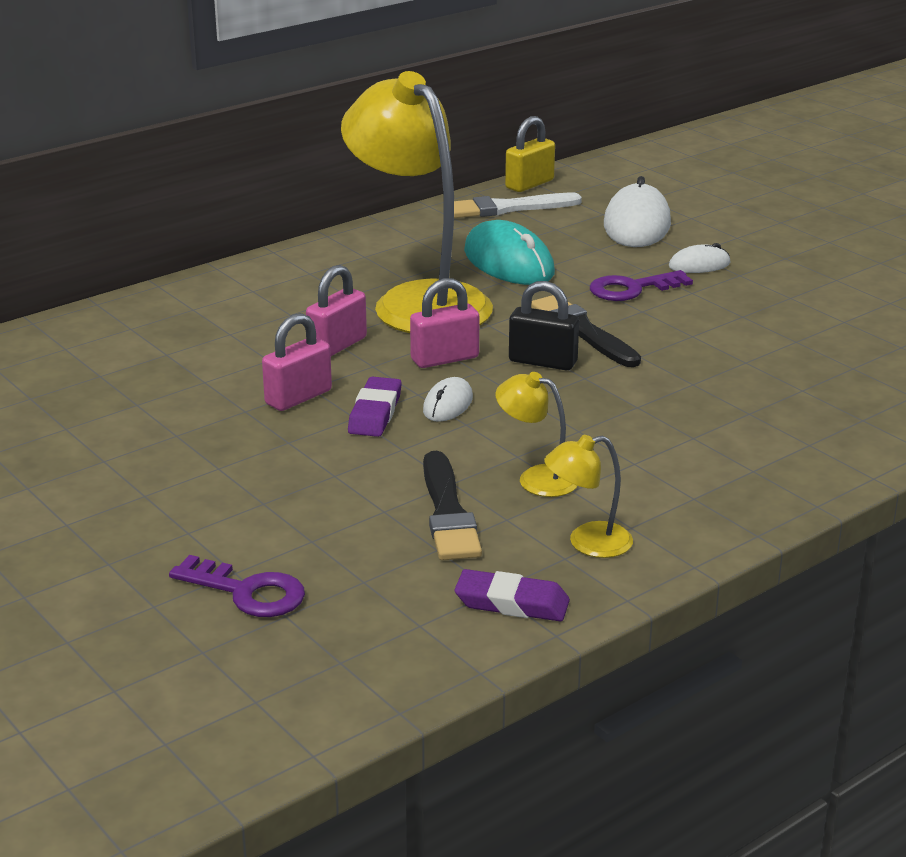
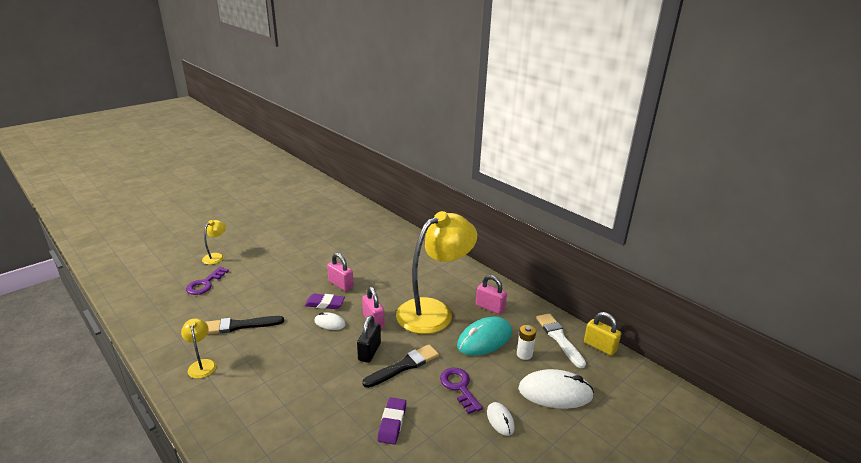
camera: 85 degrees right, 0 degrees up
(337, 345) = (386, 291): pink padlock -> pink padlock (490, 307)
(512, 603) = (168, 343): purple eraser -> purple eraser (392, 423)
(536, 478) = (259, 350): yellow lamp -> yellow lamp (216, 256)
(549, 236) = (524, 354): none -> white battery

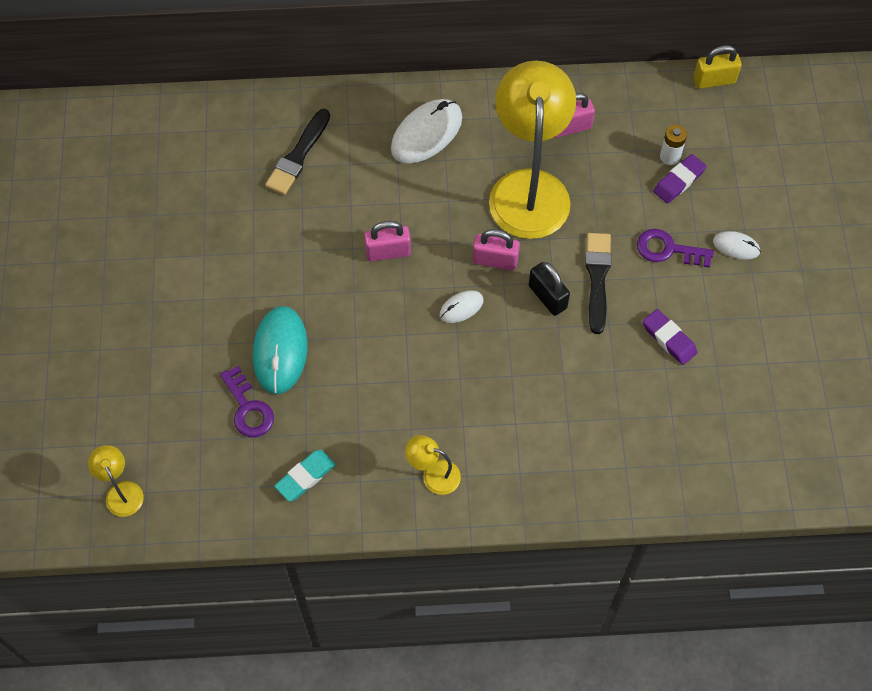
camera: 50 degrees left, 35 degrees up
(171, 319) = (305, 477): none -> turquoise eraser
(216, 256) = (180, 367): yellow lamp -> yellow lamp (121, 491)
(239, 325) = (386, 405): black brush -> black brush (298, 156)
(325, 304) = (416, 292): purple eraser -> purple eraser (679, 181)
(484, 339) = (618, 174): turquoise mouse -> turquoise mouse (280, 351)
(555, 392) = (740, 174): white mouse -> white mouse (426, 134)
(559, 338) = (673, 105): white brush -> none

